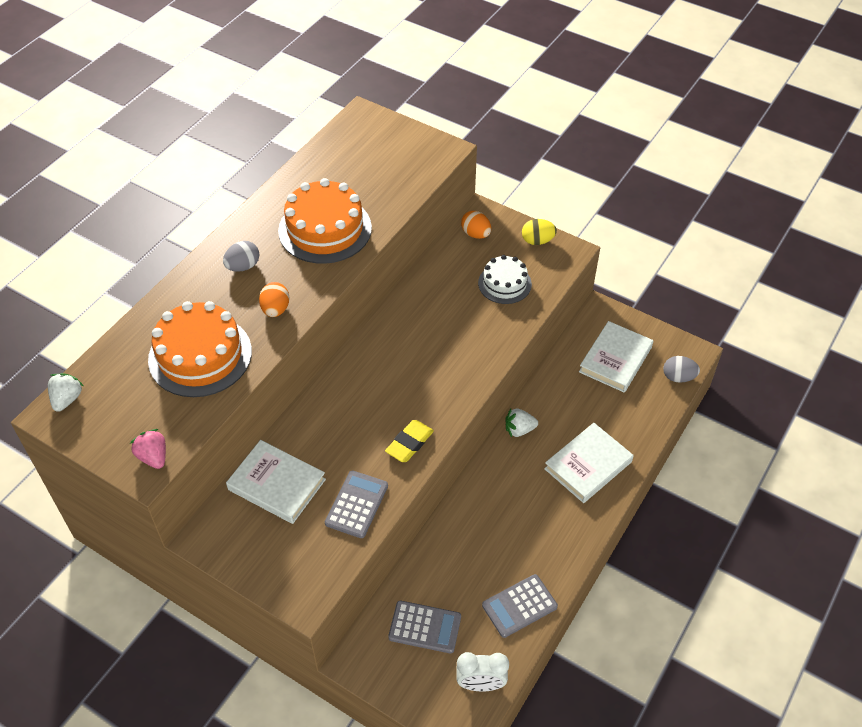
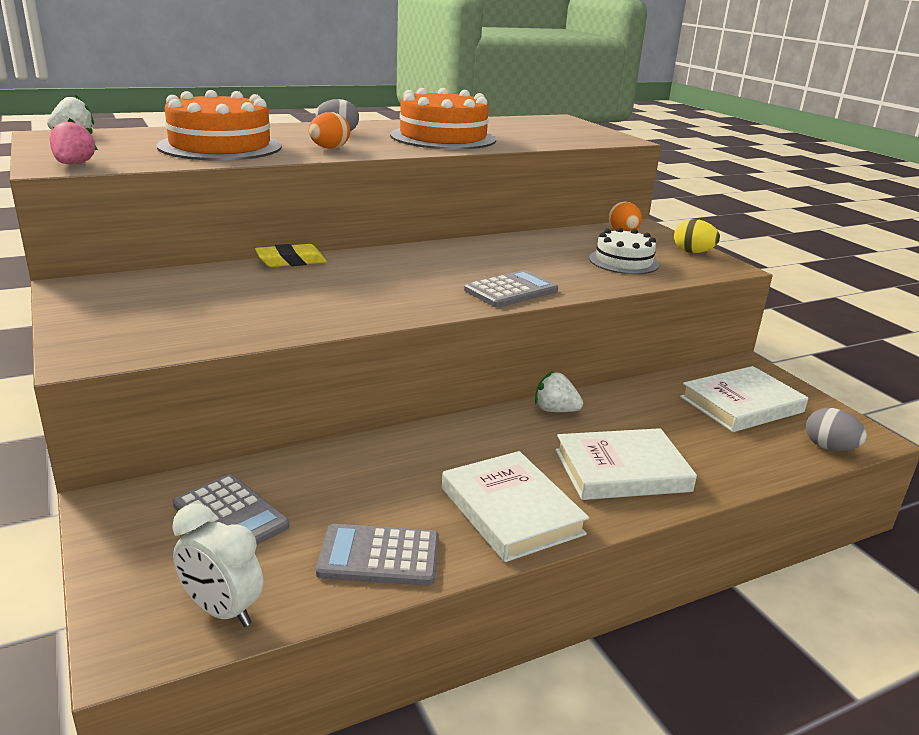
camera: 30 degrees right, 25 degrees down
(277, 484) = (198, 285): white book -> white book (511, 511)
(356, 504) = (254, 322): grey calculator -> grey calculator (511, 290)
(409, 443) = (376, 308): yellow eraser -> yellow eraser (291, 261)

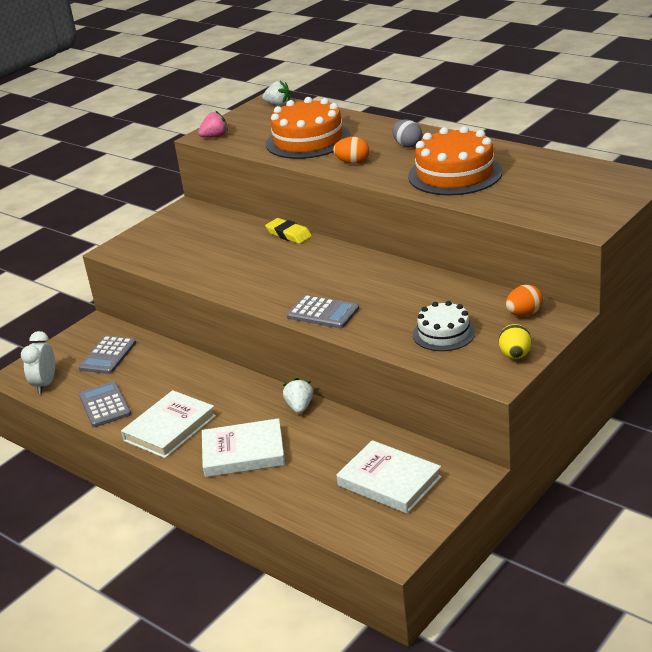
camera: 70 degrees right, 5 degrees up
(622, 470) = (243, 452): white book -> white book turned 60 degrees counterclockwise
(829, 448) = (355, 534): grey egg -> none

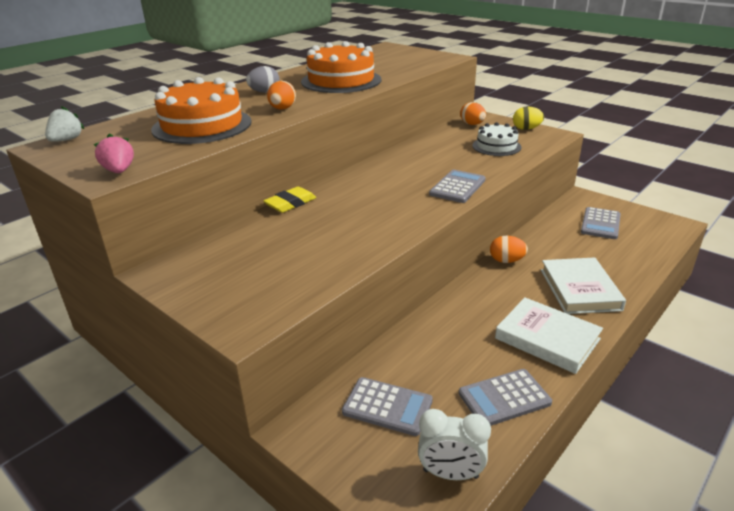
camera: 90 degrees left, 0 degrees up
(299, 407) = (506, 261): white strawberry -> orange egg
(389, 481) = (600, 224): white book -> grey calculator

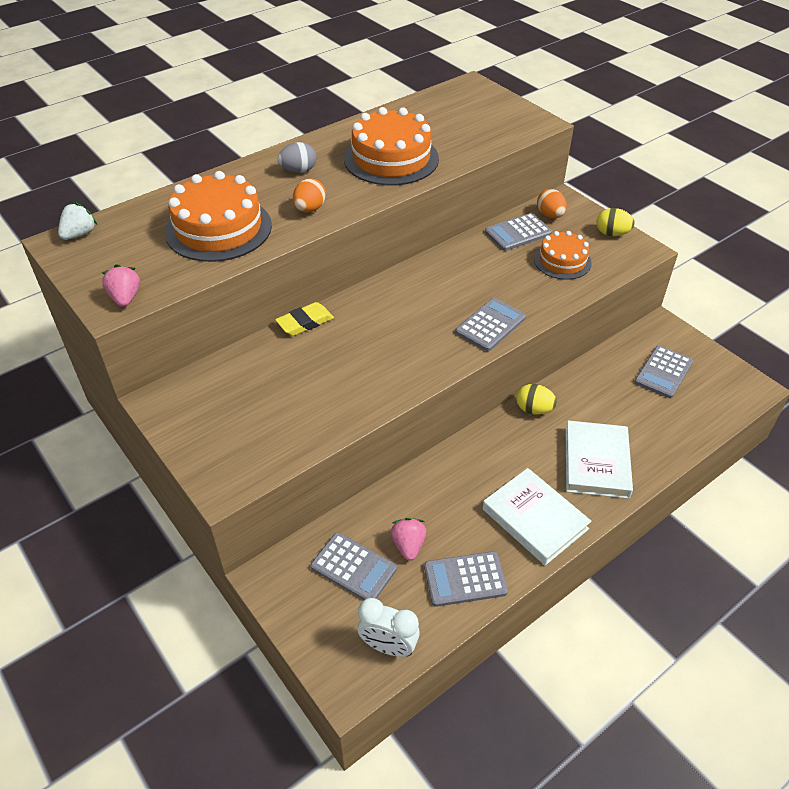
camera: 10 degrees right, 15 degrees up
(436, 378) = (408, 545): none -> pink strawberry
(452, 135) = (518, 233): none -> grey calculator
(496, 146) = (562, 261): white cake -> orange cake
(506, 261) = (534, 409): orange egg -> yellow egg

